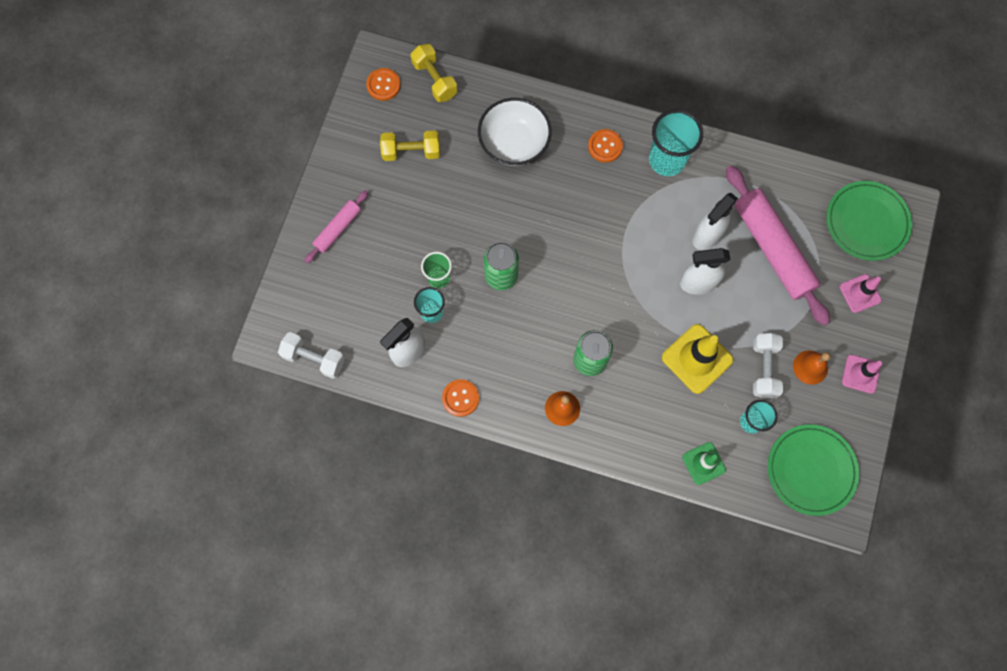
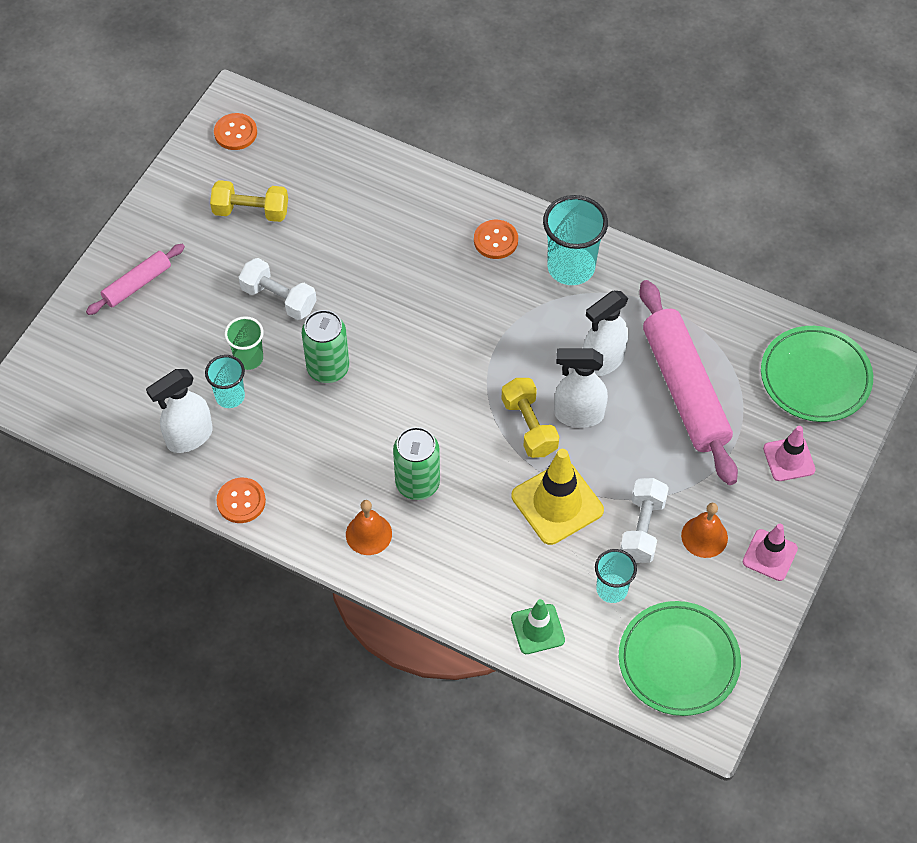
camera: 10 degrees right, 15 degrees down
(314, 358) = (69, 426): white dumbbell -> white dumbbell (279, 298)
(434, 80) = (300, 136): yellow dumbbell -> yellow dumbbell (529, 426)
(514, 143) = (381, 221): white bowl -> none

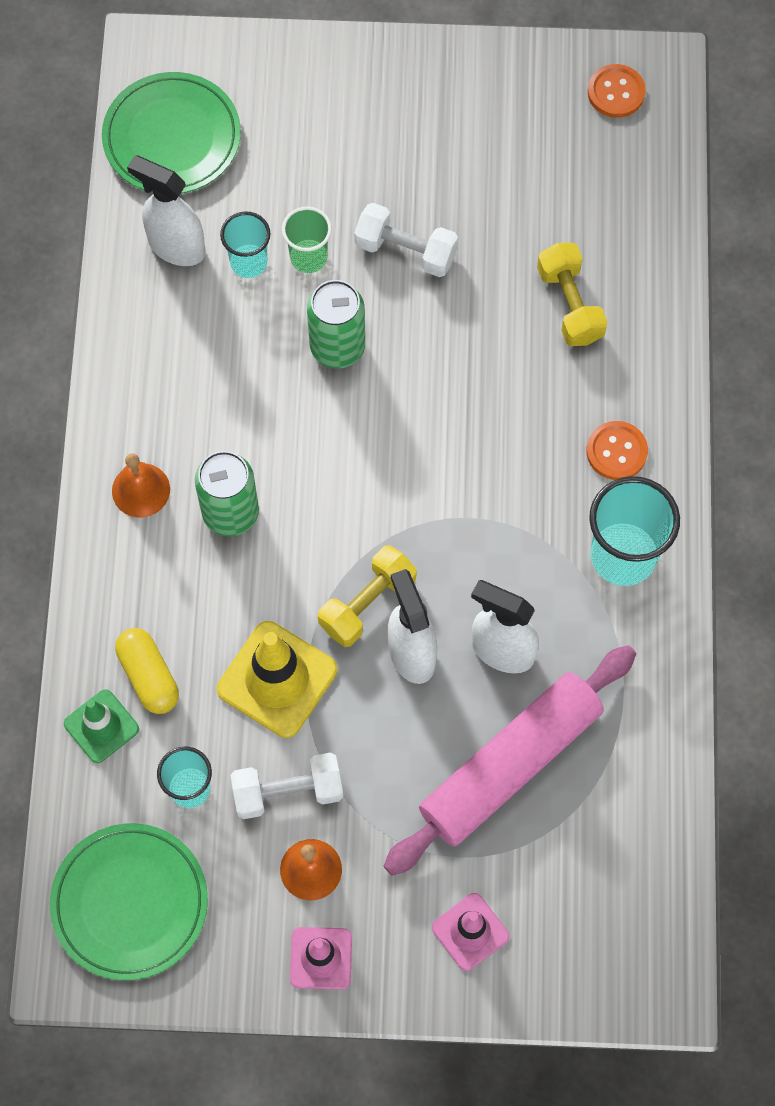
camera: 65 degrees right, 10 degrees up
(137, 284) = (348, 95): pink rolling pin -> none
(241, 501) = (120, 338): orange button -> none
(251, 211) = (512, 163): yellow dumbbell -> yellow dumbbell (570, 304)
(279, 298) = (406, 250): white dumbbell -> white dumbbell turned 75 degrees counterclockwise
(514, 583) = (148, 676): none -> yellow capsule
(815, 377) = (610, 921): green plate -> green plate (172, 138)

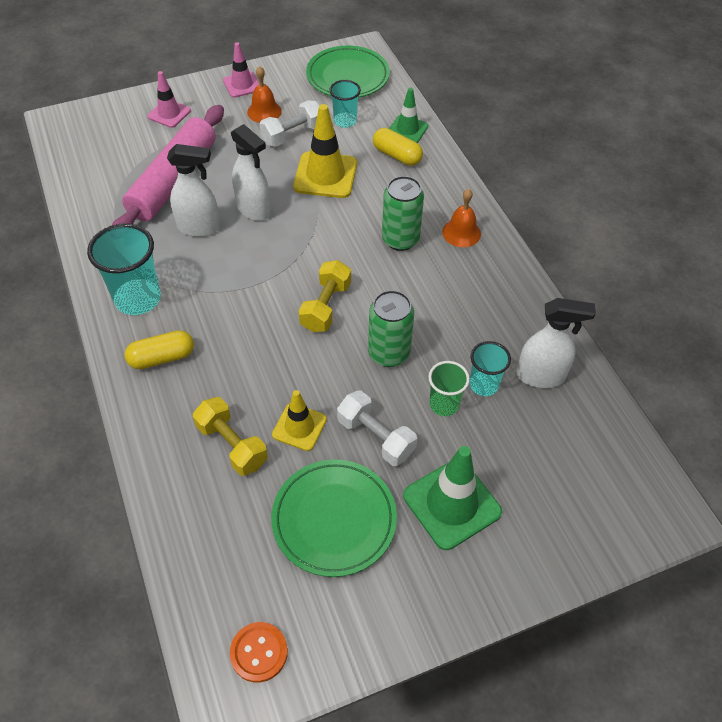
camera: 155 degrees right, 15 degrees down
(172, 138) = (601, 453): green plate -> green plate (334, 519)
(363, 149) = (451, 504): none -> green traffic cone
(367, 603) = (292, 223): yellow dumbbell -> yellow dumbbell (326, 306)
(406, 250) = (375, 437): white dumbbell -> white dumbbell turned 45 degrees clockwise
(486, 296) = (299, 427): none -> yellow traffic cone
(616, 451) = (162, 358): orange button -> yellow capsule

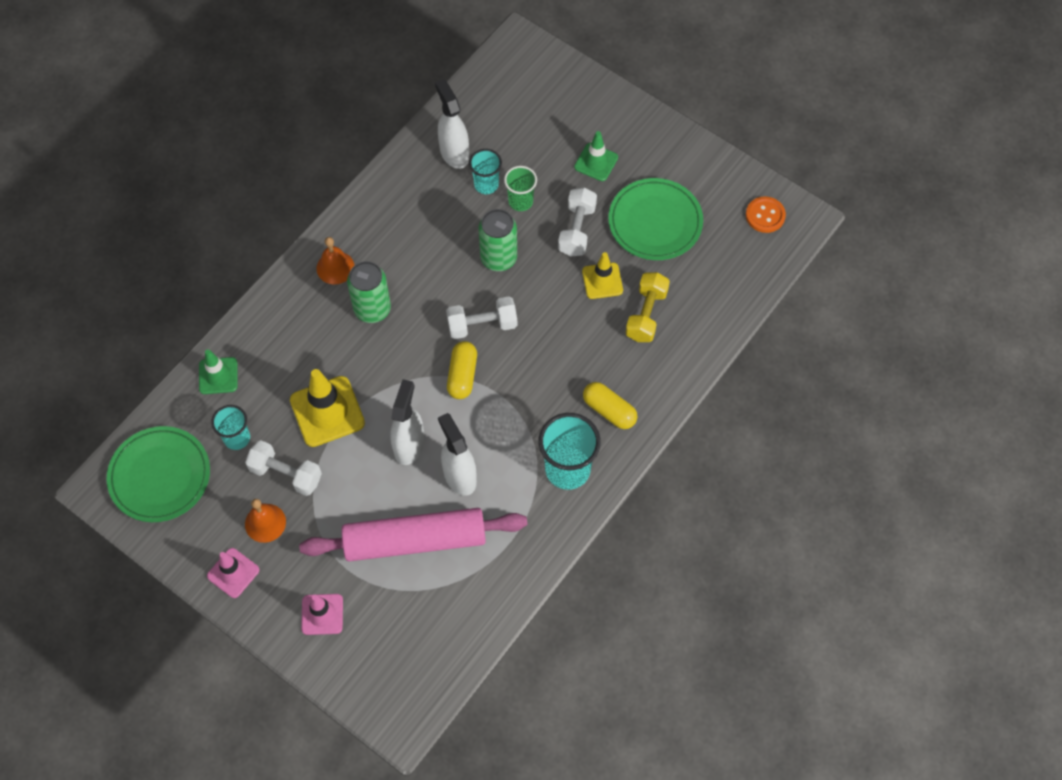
camera: 120 degrees left, 10 degrees up
(326, 306) = (482, 325): yellow dumbbell -> white dumbbell
(397, 155) = (262, 366): yellow capsule -> yellow capsule (462, 375)
(451, 504) = (596, 162): green traffic cone -> green traffic cone, size x0.61

